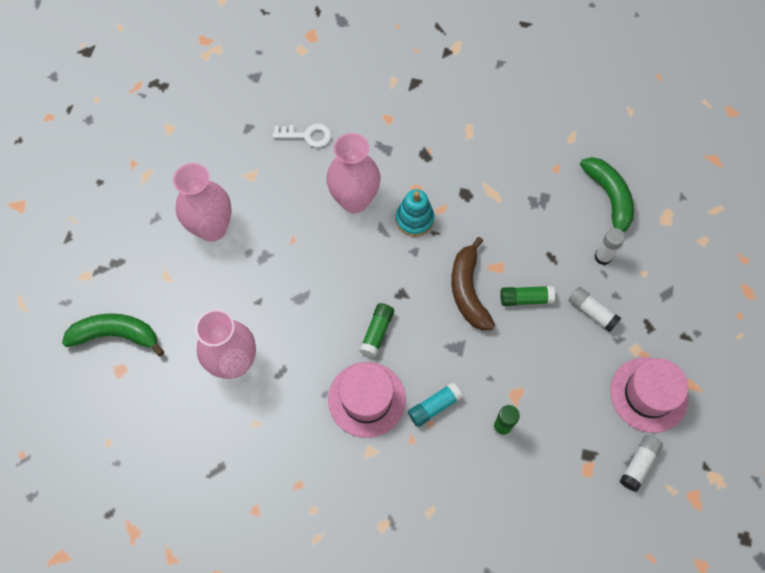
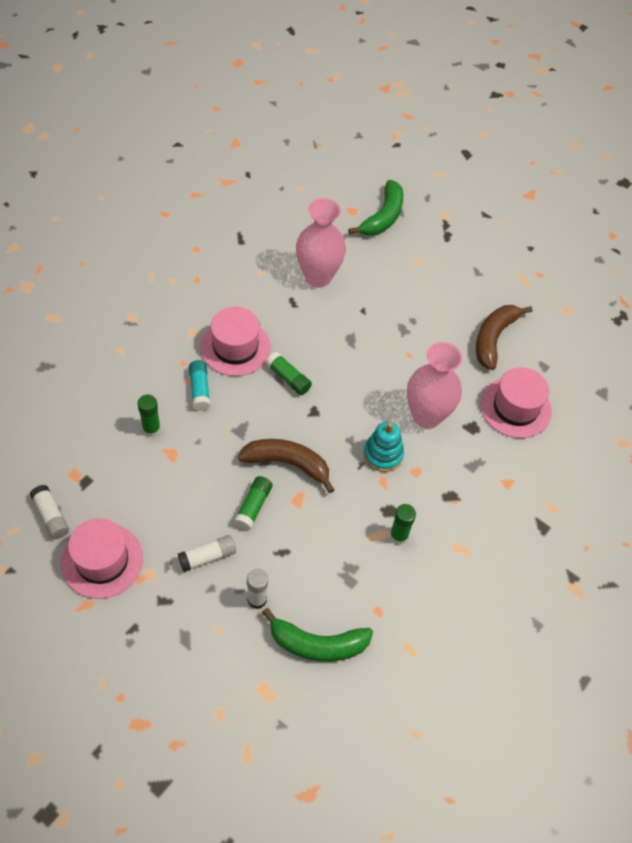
camera: 110 degrees right, 10 degrees down
(212, 228) = (448, 304): pink vase -> none
(236, 176) = (494, 338): none -> brown banana
(307, 135) = (515, 407): white key -> pink hat
(484, 178) = (398, 536): none -> green glue stick

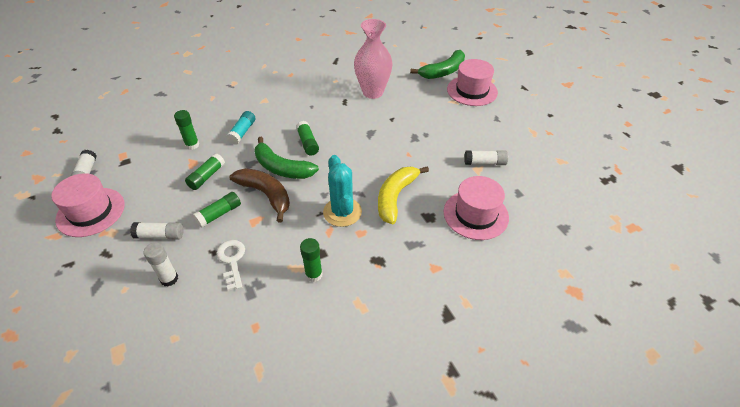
camera: 30 degrees right, 10 degrees down
(203, 465) = (207, 177): none -> green glue stick
(235, 347) = (285, 116): pink hat -> pink hat (472, 91)
(307, 554) = (232, 261): none -> white key
(317, 644) = (187, 332): green banana -> green banana (282, 168)
(383, 454) = (342, 212): turquoise stacking toy -> turquoise cactus
(426, 416) = (395, 197): pink vase -> yellow banana
(494, 338) = (485, 163): brown banana -> white glue stick

